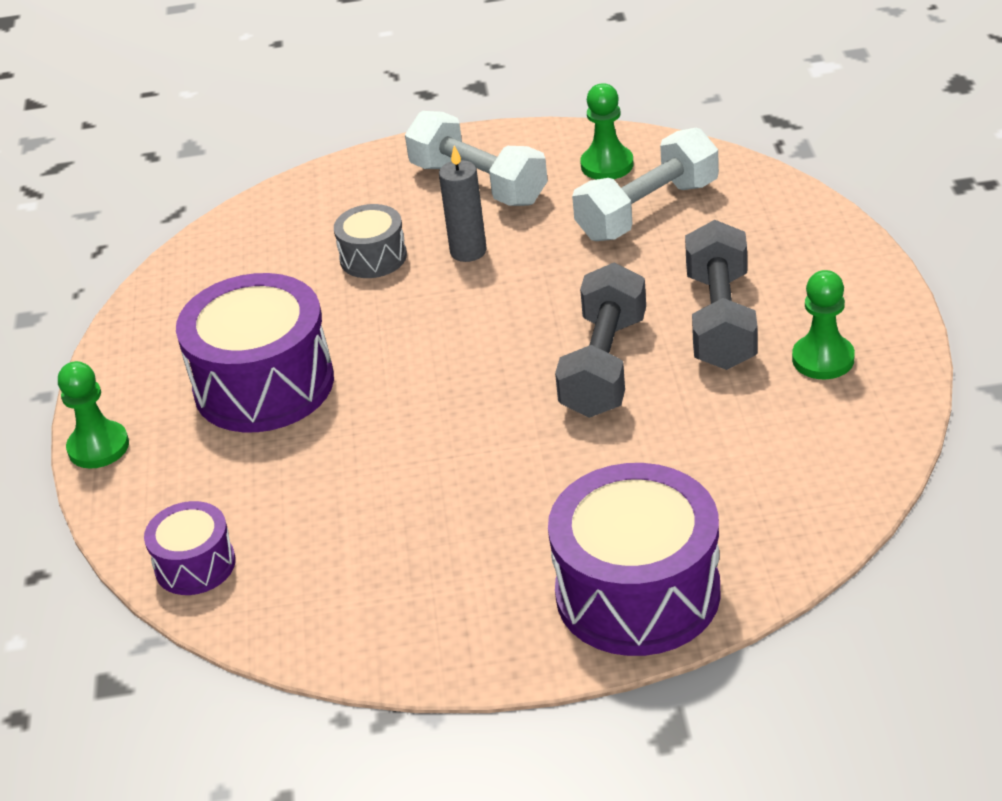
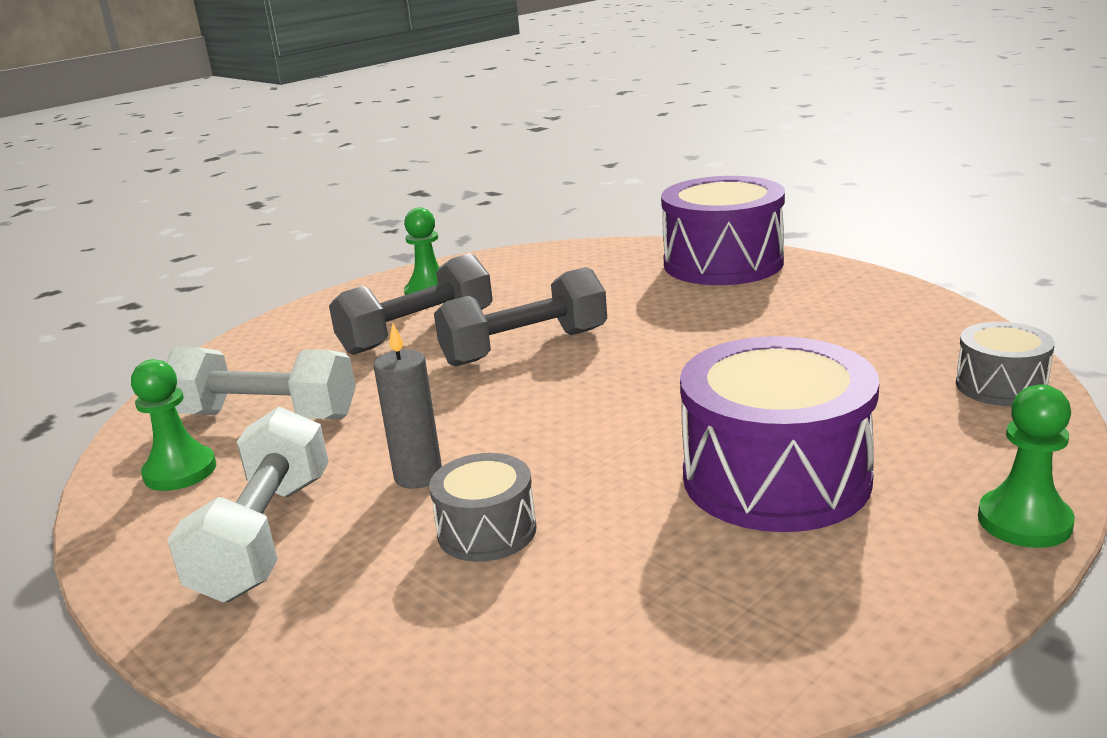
camera: 130 degrees left, 15 degrees down
(195, 565) = (1000, 386): purple drum -> grey drum

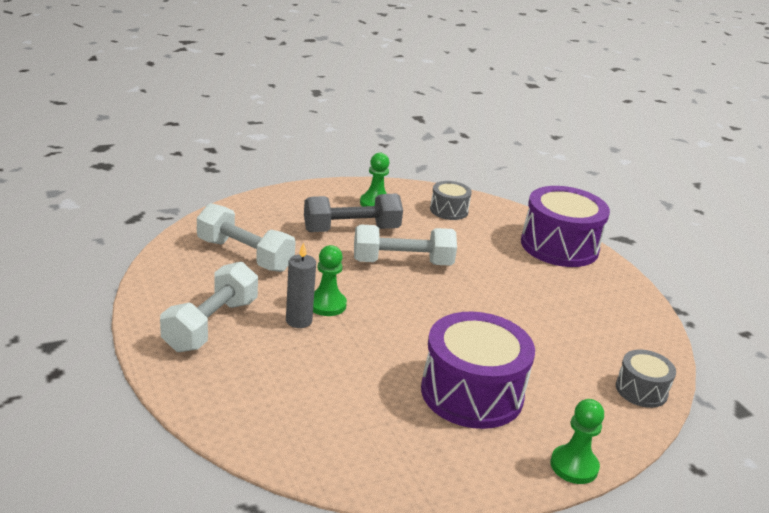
camera: 15 degrees right, 5 degrees up
(180, 471) = (189, 272): green pawn -> green pawn (327, 305)
(487, 531) = (312, 364): grey drum -> grey drum (449, 210)
(525, 347) = (402, 263): grey dumbbell -> white dumbbell

